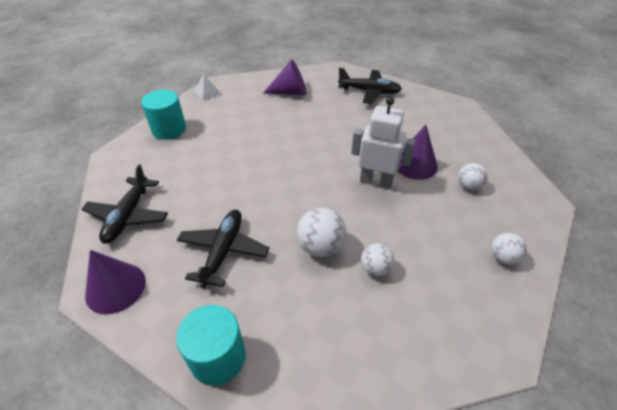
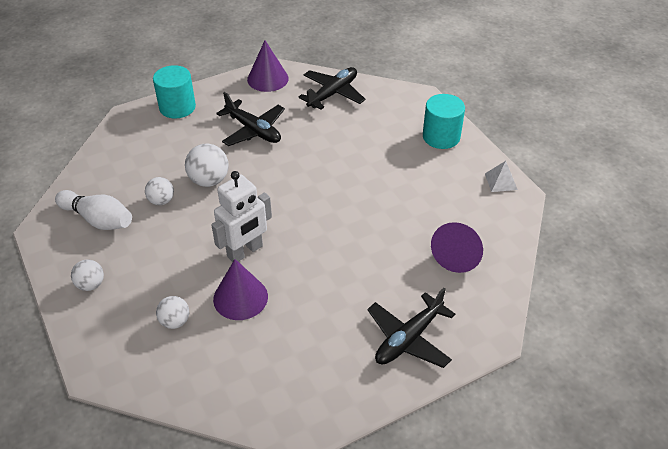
camera: 120 degrees right, 0 degrees up
(128, 216) = (333, 93): black plane -> black plane turned 90 degrees clockwise
(443, 307) = (98, 219): none -> white bowling pin

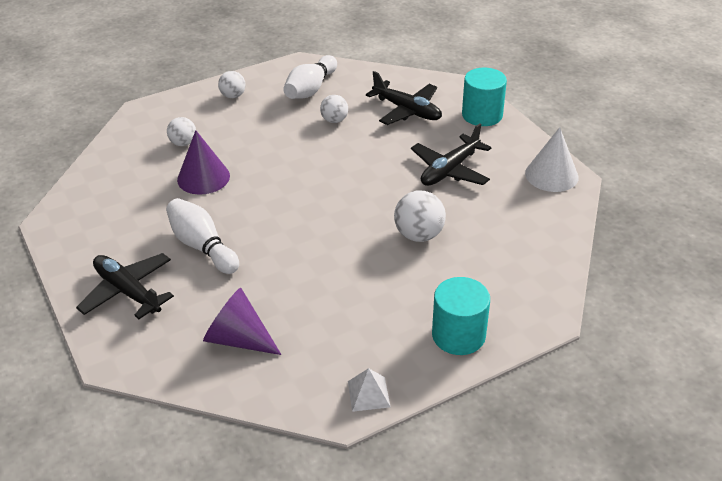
camera: 90 degrees right, 5 degrees down
(209, 180) = (364, 146): white ball -> white ball (419, 235)
(245, 252) = (261, 176): white robot -> none
(267, 79) = (551, 175): purple cone -> white cone
(333, 93) = (534, 231): black plane -> black plane (407, 110)
(346, 288) = (202, 246): none -> white bowling pin

